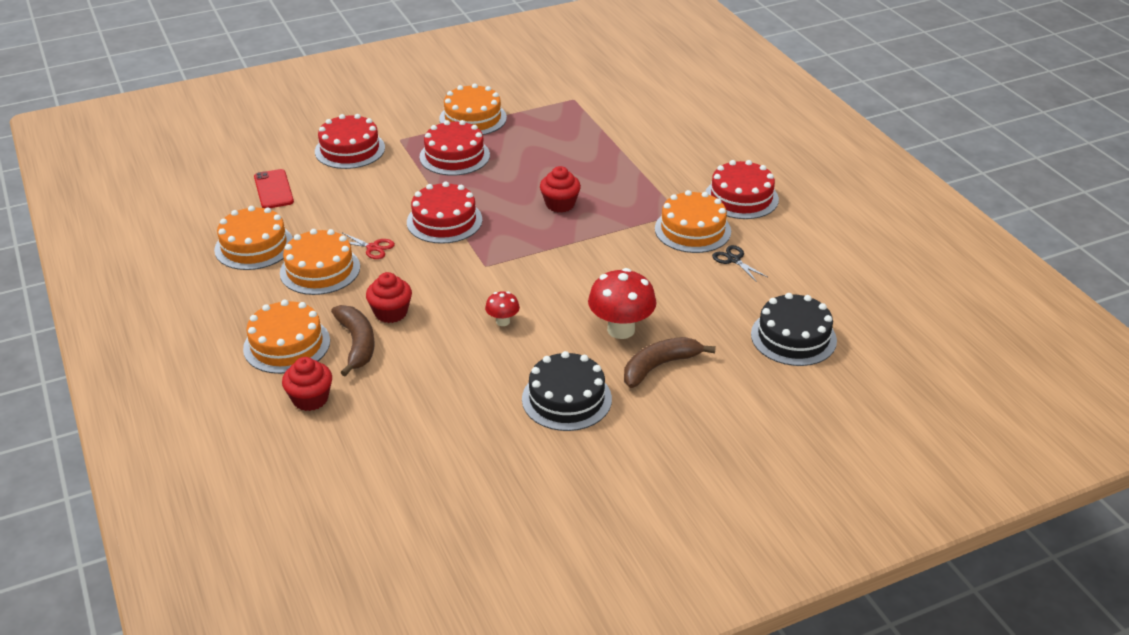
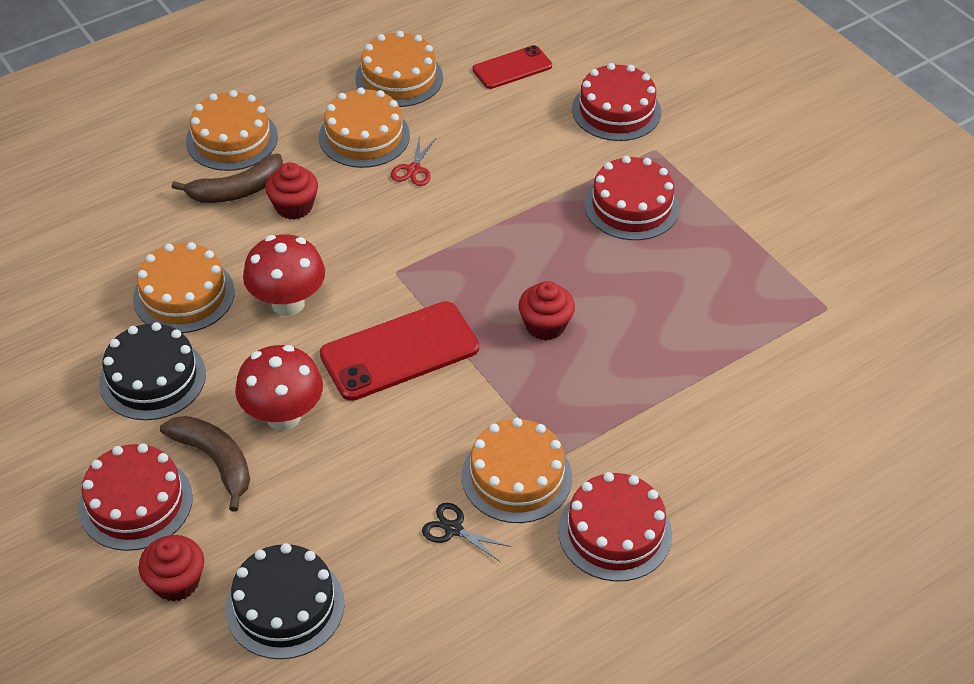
camera: 80 degrees right, 10 degrees up
(310, 399) = (147, 174): red cupcake -> red cupcake (176, 582)
(444, 221) = (481, 220): red cake -> red cake (135, 502)
(473, 118) = (732, 209): orange cake -> orange cake (184, 295)
(503, 321) = (288, 303): red mushroom -> red mushroom, size x1.95
(569, 270) = (400, 351): none -> red phone
(733, 259) = (453, 529): black scissors -> black scissors turned 105 degrees counterclockwise

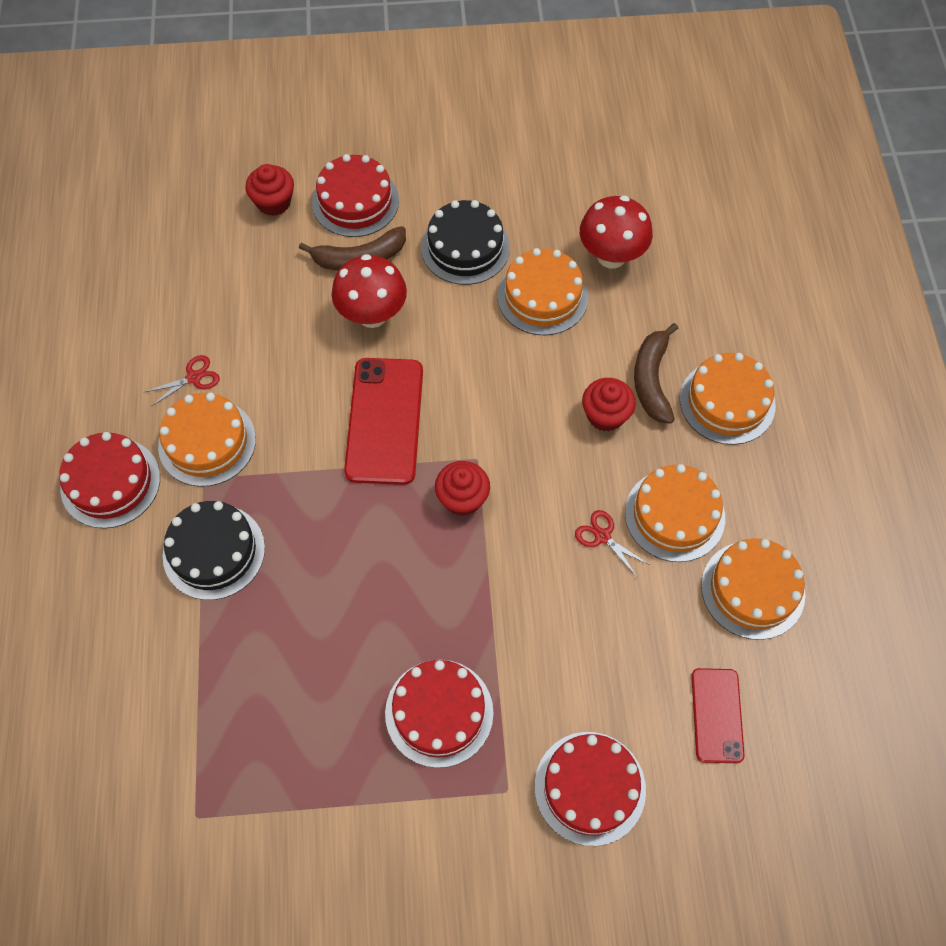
camera: 120 degrees right, 15 degrees up
(285, 606) = (210, 253): black cake -> black cake (214, 551)
(288, 303) = (489, 364): red mushroom -> red mushroom (611, 256)
(453, 529) = (194, 377): black scissors -> red scissors
(545, 325) = (340, 546): red cupcake -> red cupcake (462, 498)

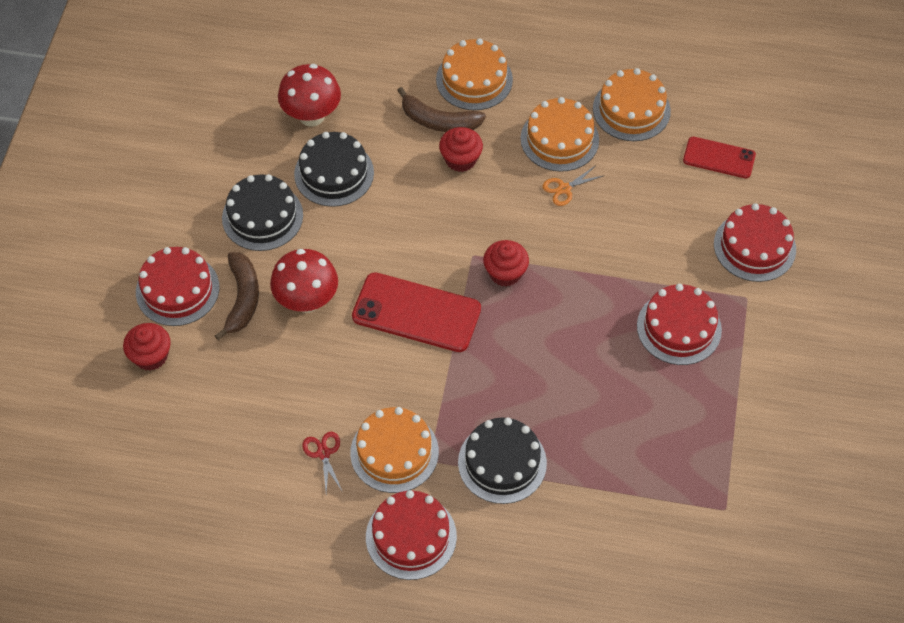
camera: 75 degrees left, 5 degrees down
(542, 296) = (334, 173): orange cake -> black cake
(602, 536) = (564, 189): red scissors -> orange scissors

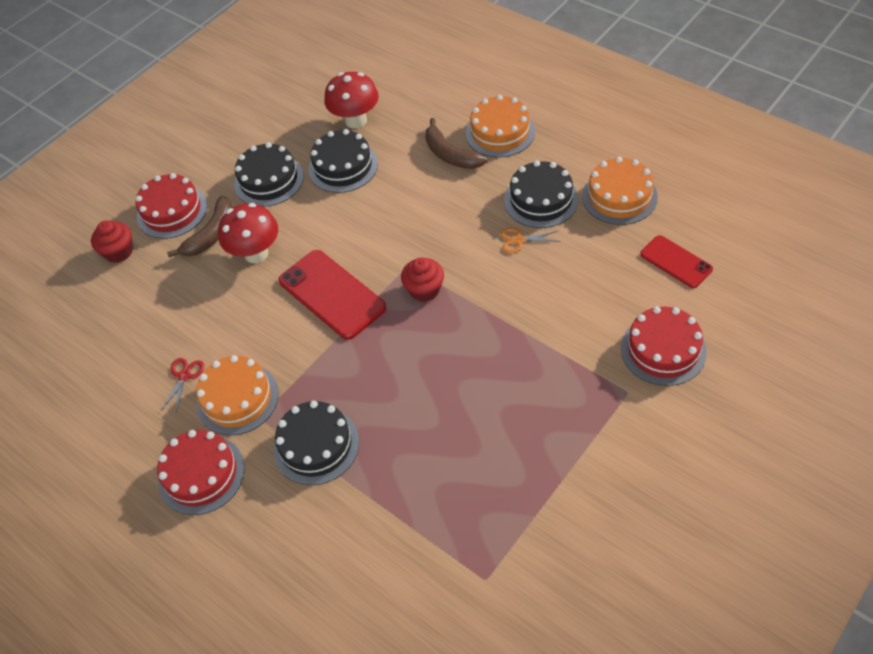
camera: 35 degrees right, 5 degrees down
(460, 159) = (448, 189): red cupcake -> none
(559, 139) = (541, 200): orange cake -> black cake
(679, 328) = (546, 394): red cake -> none

